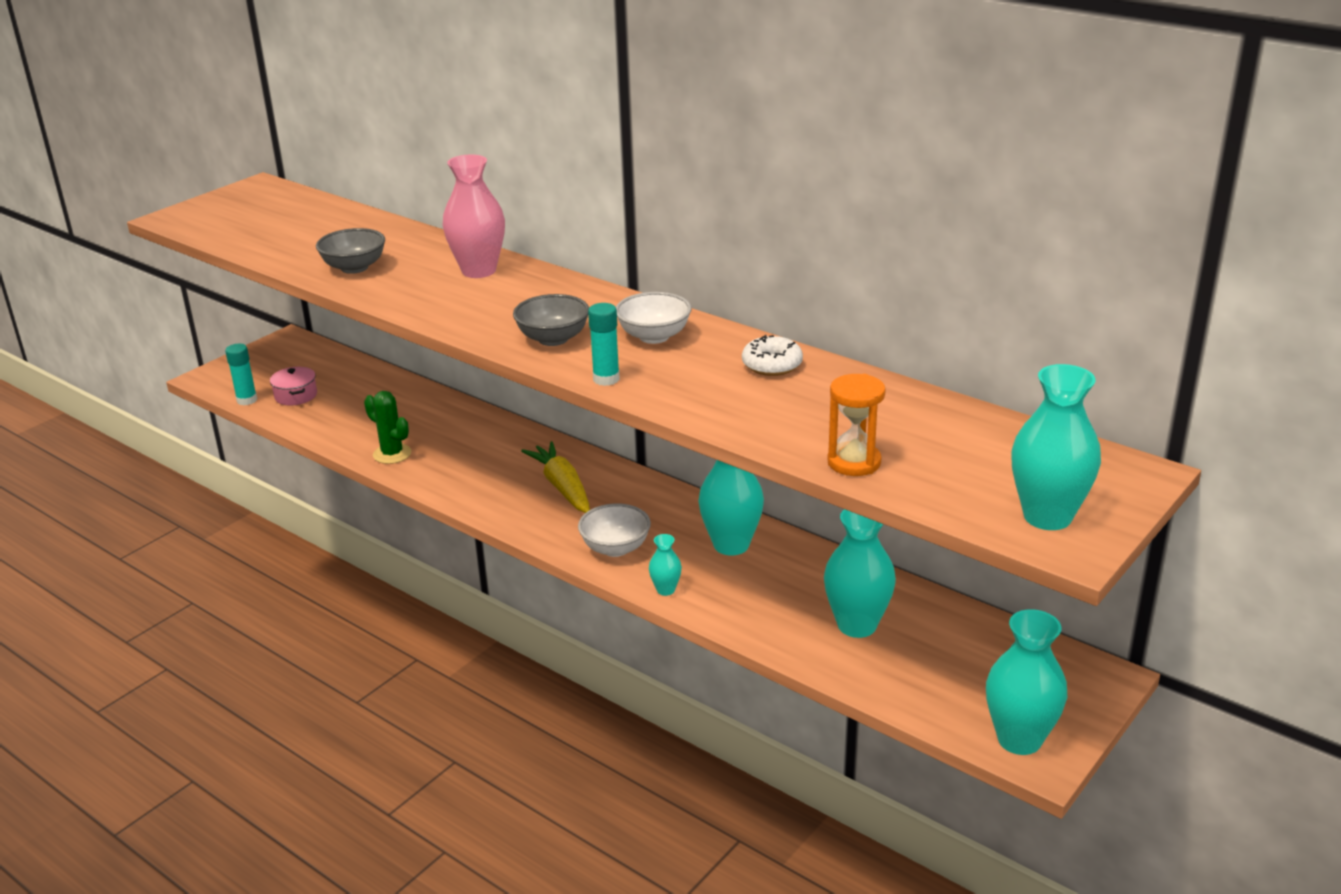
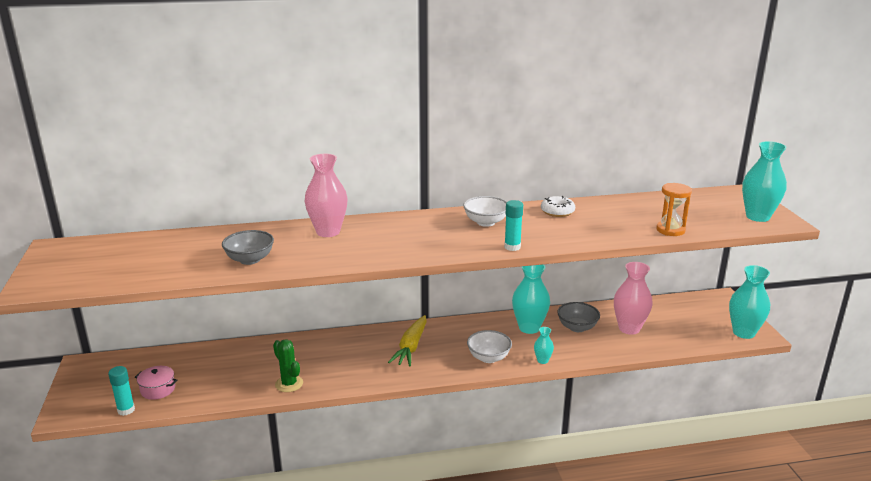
camera: 50 degrees left, 5 degrees down
(392, 454) = (289, 384): green cactus -> green cactus turned 60 degrees clockwise
(553, 339) = (446, 243): grey bowl -> grey bowl (577, 327)
(562, 487) = (411, 347): yellow carrot -> yellow carrot turned 90 degrees counterclockwise
(857, 625) = (629, 328): turquoise vase -> pink vase

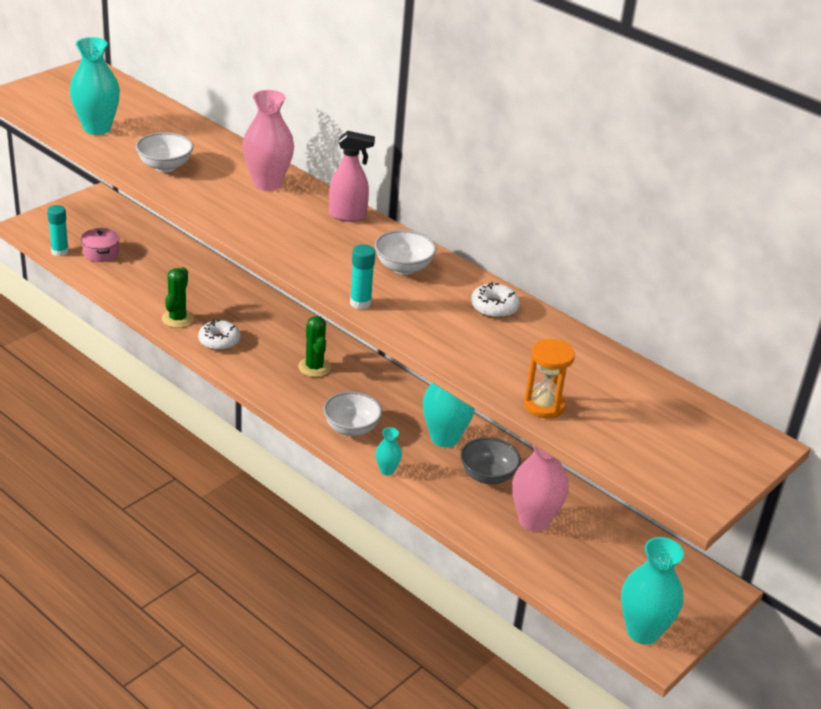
camera: 50 degrees right, 10 degrees up
(250, 259) = (165, 166): grey bowl -> white bowl
(337, 375) = (219, 341): none -> white donut
(404, 220) = (348, 216): none -> pink spray bottle
(411, 347) = (314, 367): yellow carrot -> green cactus
(757, 217) = (683, 473): turquoise vase -> turquoise vase (97, 128)

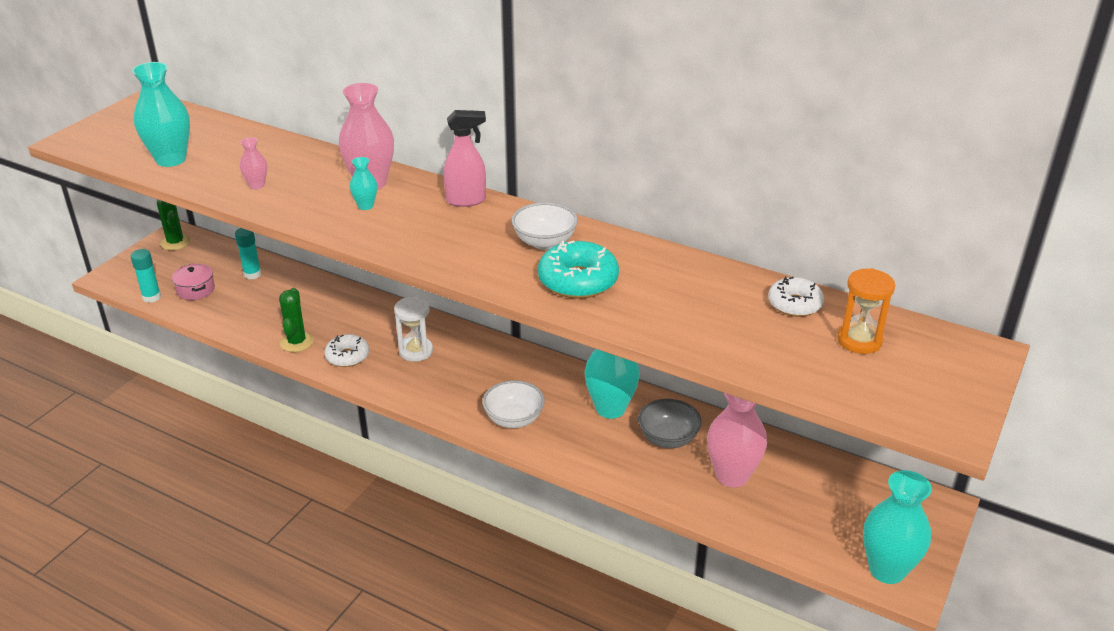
camera: 10 degrees left, 0 degrees up
(165, 166) = (257, 185): white bowl -> pink vase
(283, 349) = (416, 351): none -> white hourglass
(314, 367) = (454, 363): green cactus -> green cactus (175, 242)
(360, 303) = (516, 288): turquoise glue stick -> turquoise glue stick (252, 274)
(387, 470) = (566, 456): turquoise vase -> turquoise vase (365, 206)
(418, 308) = (578, 281): none -> turquoise donut
(494, 307) = (653, 265): white donut -> white donut (794, 304)
(544, 405) = (751, 358): orange hourglass -> orange hourglass (859, 340)

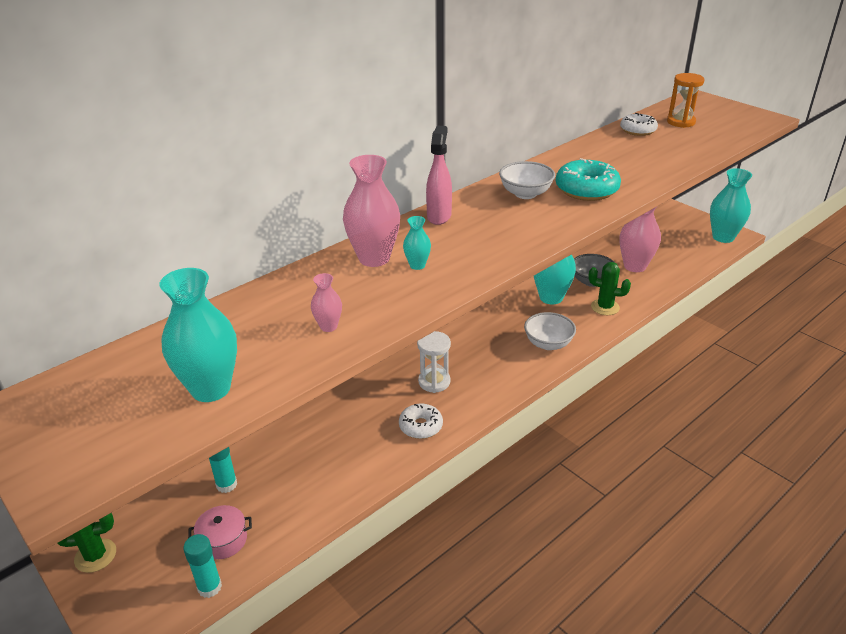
camera: 70 degrees left, 0 degrees up
(296, 342) = (378, 460): green cactus -> green cactus (605, 307)

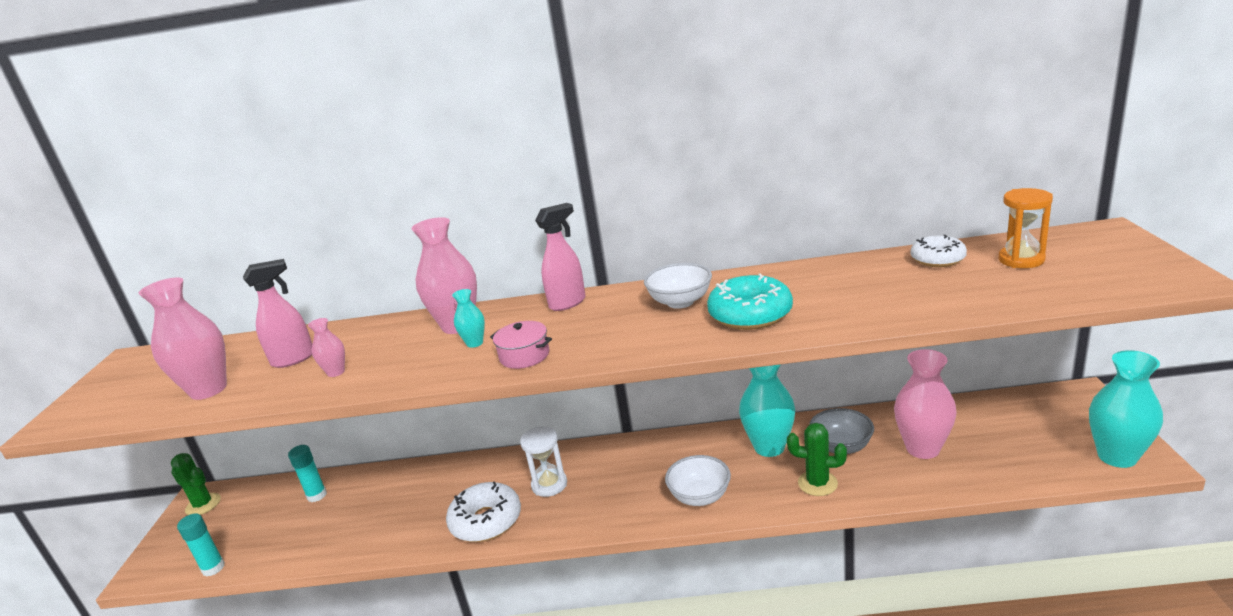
camera: 45 degrees right, 10 degrees down
(211, 389) = (208, 390): turquoise vase -> pink vase
(223, 540) = (262, 537): pink pot -> pink pot (524, 356)
(255, 333) = (294, 359): none -> pink spray bottle
(421, 426) = (486, 521): white donut -> white donut, size x1.52
(605, 307) = (817, 483): green cactus -> green cactus turned 45 degrees counterclockwise

